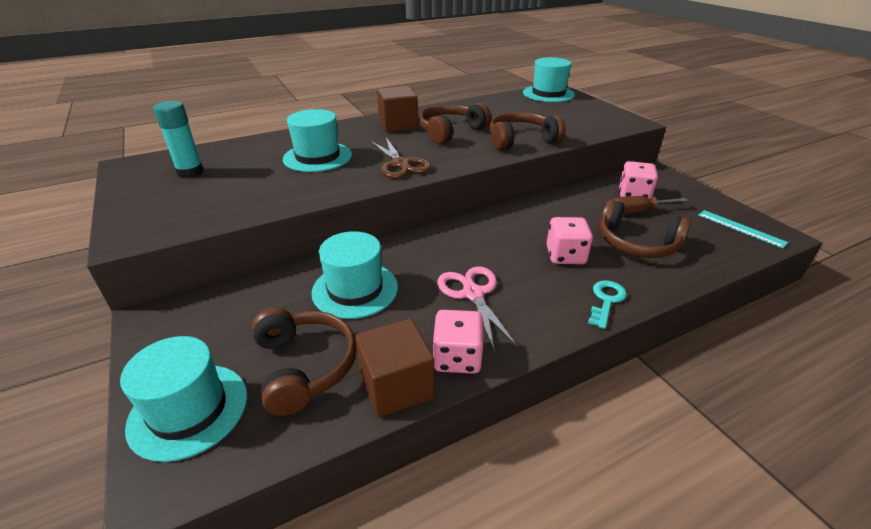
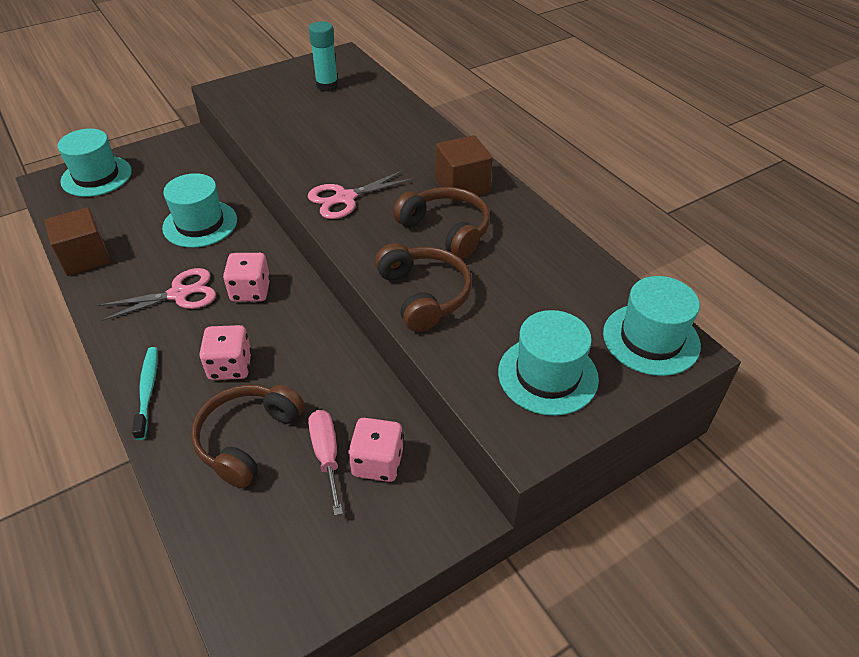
camera: 85 degrees right, 10 degrees up
(304, 366) = (118, 213): brown headphones -> none
(317, 157) = (362, 144): turquoise hat -> turquoise hat (547, 375)
(400, 164) = (345, 198): brown scissors -> pink scissors
(457, 358) = (102, 287): pink dice -> pink dice (250, 291)
(606, 300) = (147, 391): turquoise key -> turquoise toothbrush
(636, 212) = (326, 455): brown screwdriver -> pink screwdriver
(740, 228) = (274, 583): turquoise ruler -> none

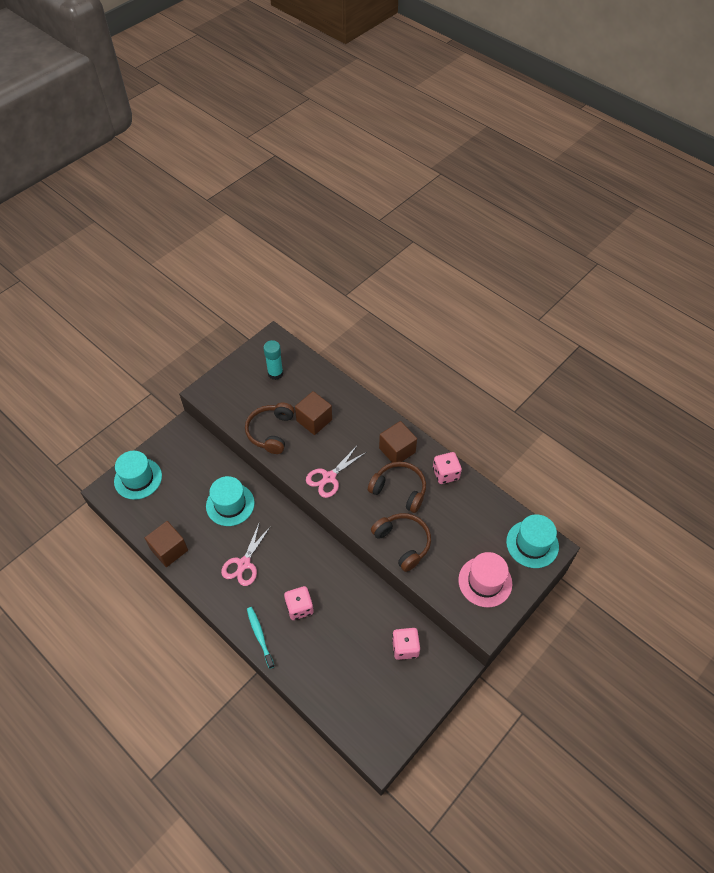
camera: 15 degrees left, 10 degrees up
(179, 294) = (244, 564): pink scissors -> pink scissors turned 150 degrees clockwise
(248, 439) = (330, 652): brown headphones -> brown headphones (271, 432)
(250, 291) = (287, 550): pink dice -> pink dice (445, 474)
(326, 455) = (377, 650): pink screwdriver -> none
(355, 136) = (314, 420): none -> brown cube
(547, 375) = (485, 581): turquoise hat -> pink hat

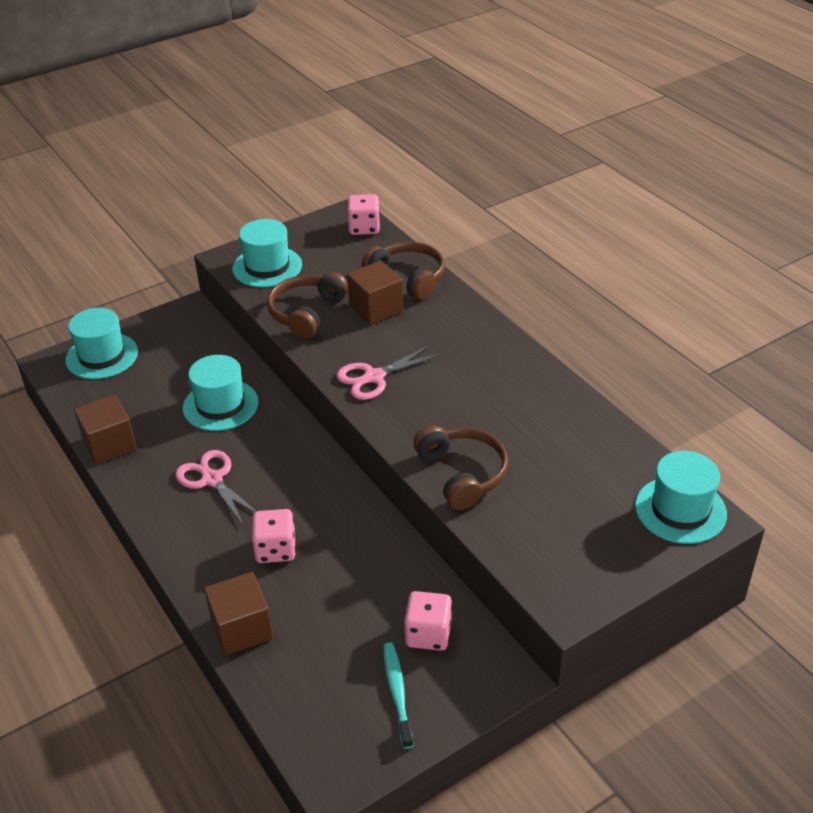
camera: 15 degrees right, 15 degrees down
(232, 396) = (267, 267): none -> turquoise hat
(244, 564) = (212, 479): pink scissors -> pink scissors turned 105 degrees clockwise
(259, 636) = (199, 575): turquoise toothbrush -> turquoise toothbrush (397, 693)
(275, 373) = (339, 250): turquoise glue stick -> none
(397, 450) = (491, 360): brown cube -> brown cube (242, 629)
(399, 490) = (478, 408): brown headphones -> brown headphones (408, 278)
(445, 474) = (560, 399): pink dice -> pink dice (364, 228)
(485, 581) = (584, 546): pink hat -> none

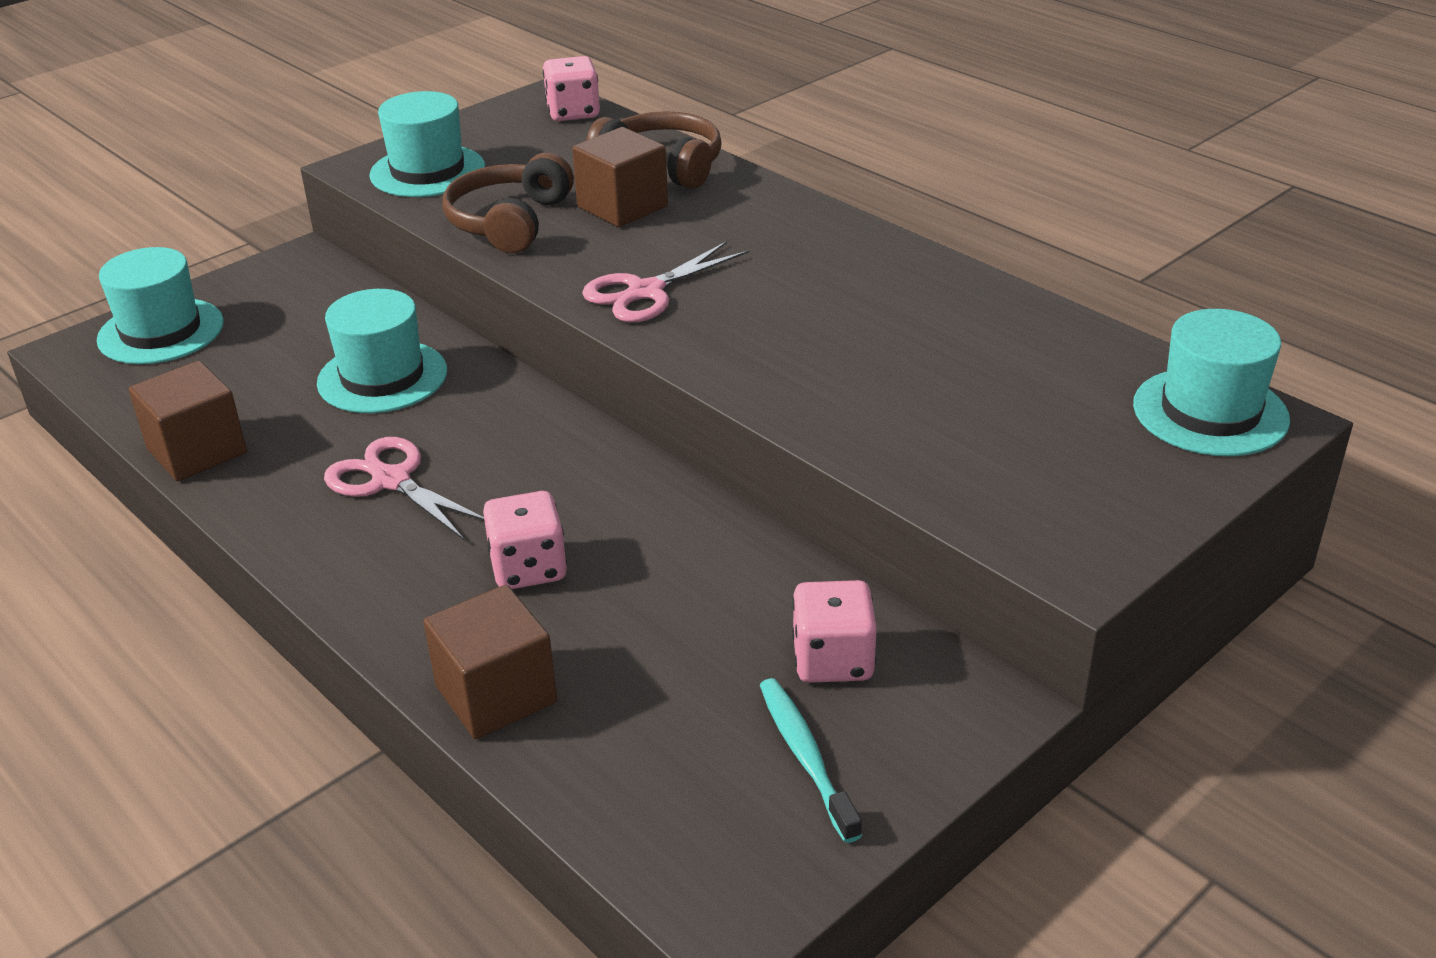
camera: 10 degrees left, 5 degrees down
(462, 474) = (835, 403): brown headphones -> none

